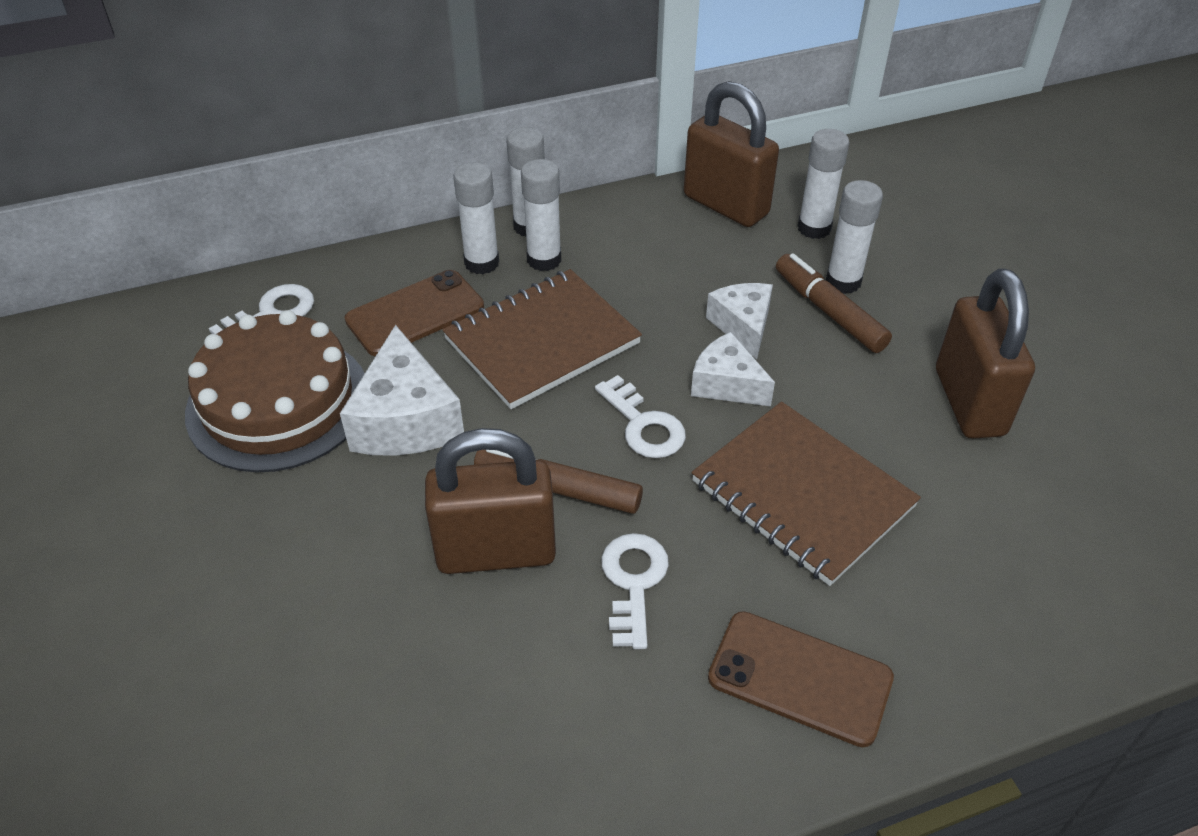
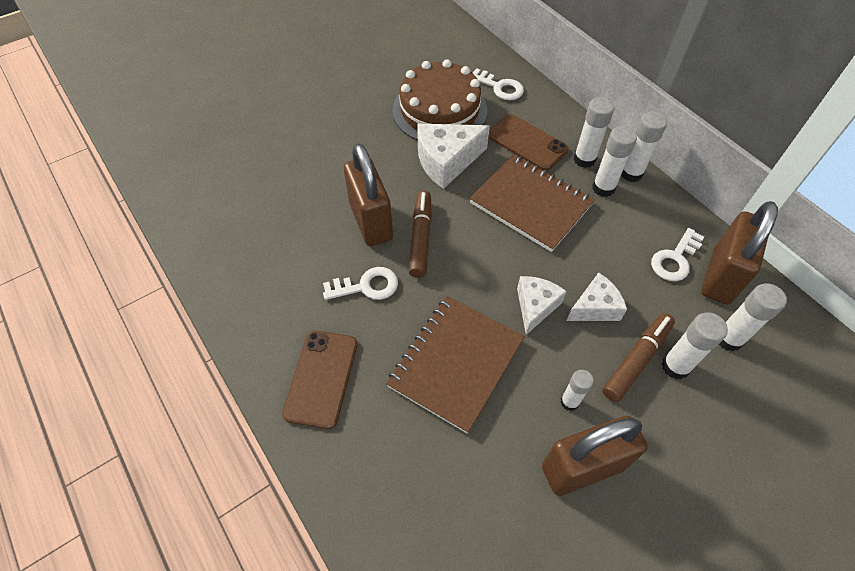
camera: 75 degrees right, 10 degrees up
(644, 425) = (483, 268): white key -> white key (675, 259)
(879, 389) = (569, 402): none -> white glue stick

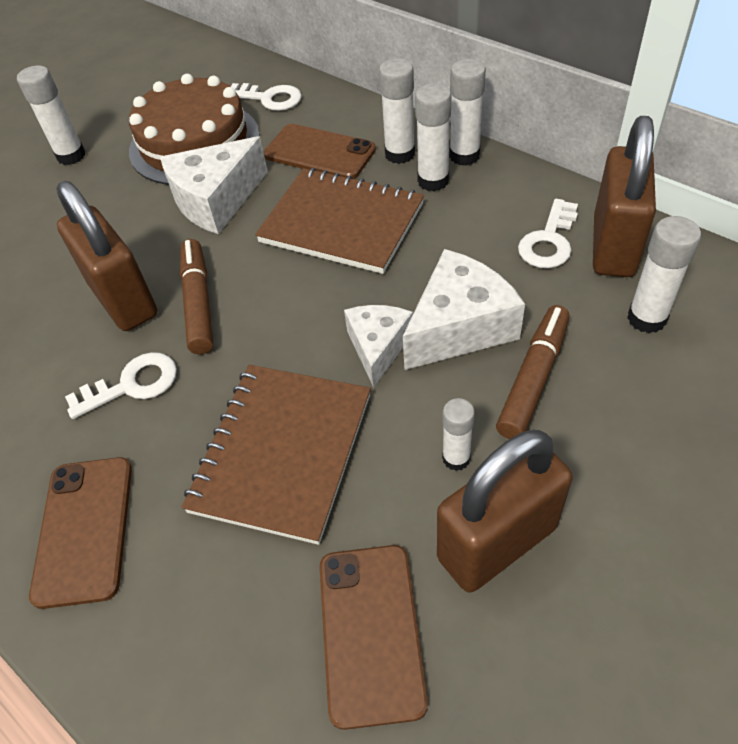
camera: 10 degrees left, 5 degrees down
(488, 500) = (371, 632): none -> brown phone
(595, 307) = (459, 327): white cheese -> white cheese, size x1.56
(675, 366) = (587, 371): white glue stick -> white glue stick (71, 156)

